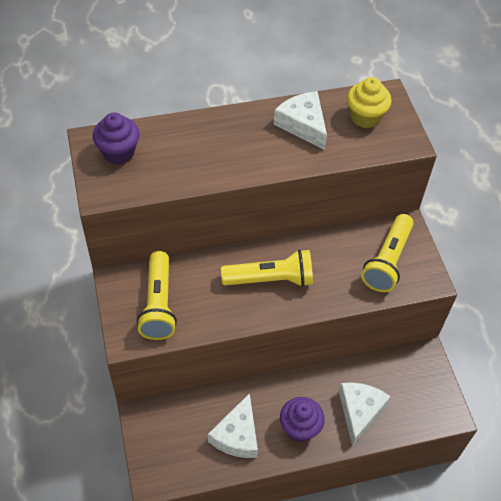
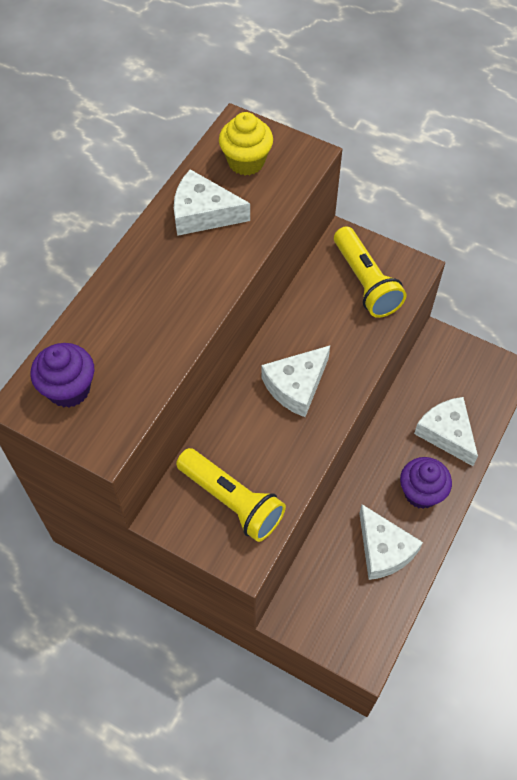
camera: 45 degrees left, 5 degrees up
(270, 279) = (296, 386): yellow flashlight -> white cheese

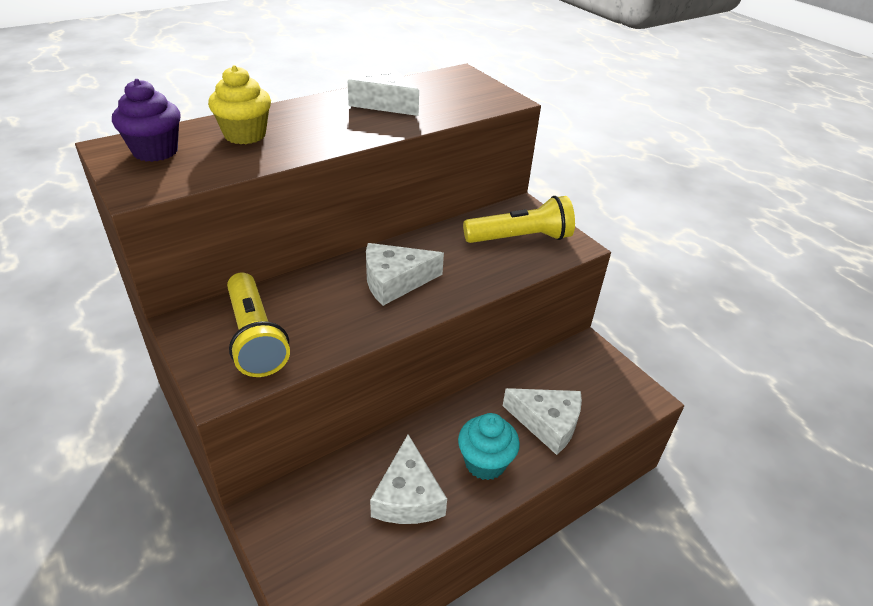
camera: 25 degrees right, 20 degrees down
(246, 162) = (448, 89): yellow cupcake -> yellow cupcake (245, 135)
(365, 282) = (520, 238): yellow flashlight -> yellow flashlight turned 105 degrees counterclockwise
(421, 493) = (485, 463): purple cupcake -> turquoise cupcake
(446, 433) = (547, 423): white cheese -> white cheese turned 120 degrees clockwise

